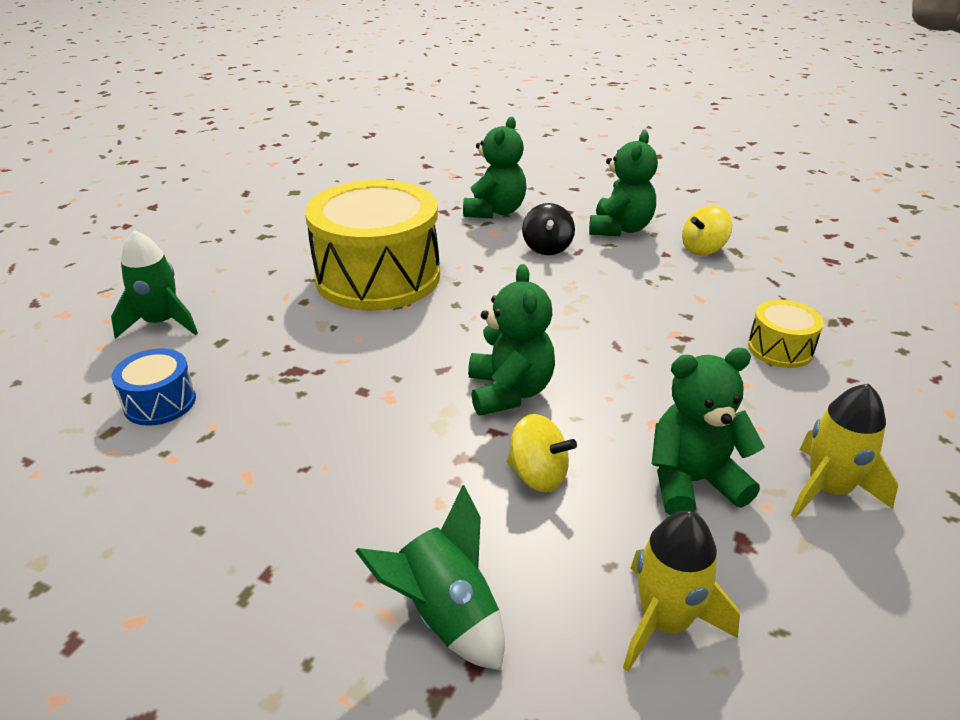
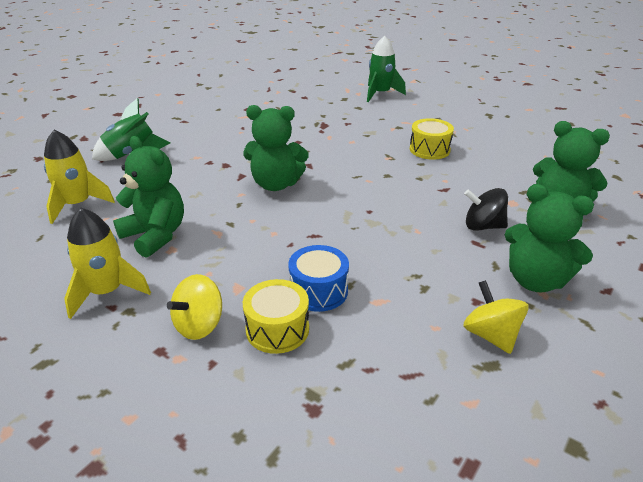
camera: 100 degrees right, 0 degrees up
(160, 402) = (308, 97): blue drum -> blue drum (318, 291)
(378, 277) = (429, 150): yellow drum -> yellow drum, size x0.44
(538, 475) = (197, 185): yellow spinning top -> yellow spinning top (199, 325)
(692, 482) = (155, 235): green teddy bear -> green teddy bear turned 45 degrees counterclockwise

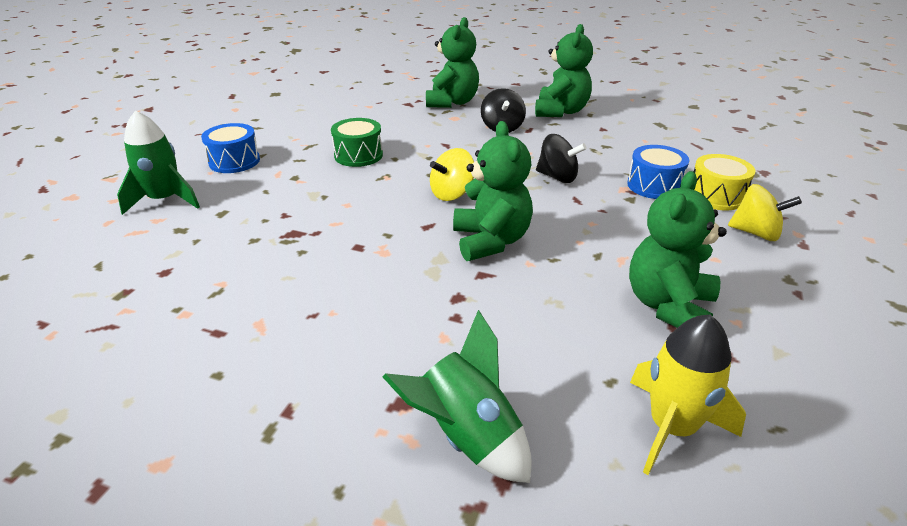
camera: 105 degrees left, 0 degrees up
(107, 292) = (786, 305): yellow rocket -> none
(359, 235) = (557, 177): none -> black spinning top
(429, 109) = (234, 161): none -> blue drum
(429, 150) = (358, 155): yellow drum -> green drum
(490, 335) = (633, 124): yellow spinning top -> yellow spinning top (452, 194)

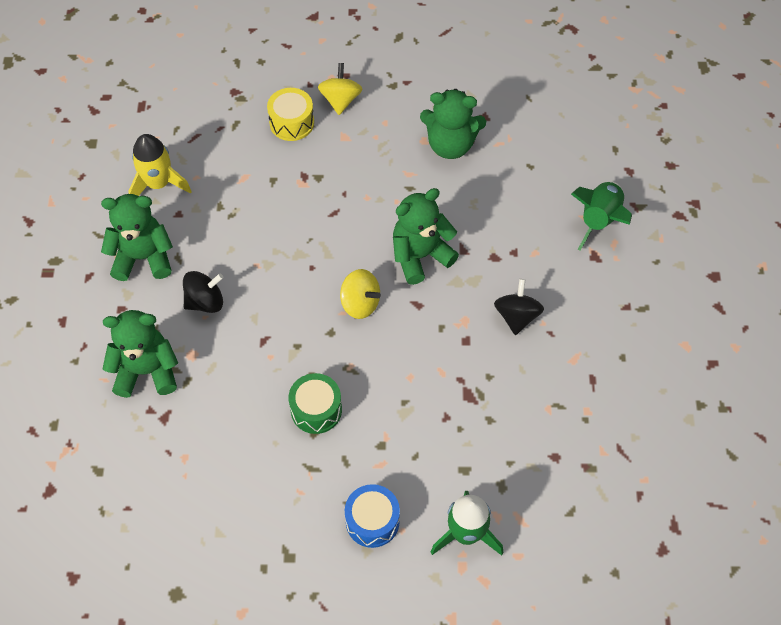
camera: 110 degrees left, 25 degrees up
(557, 177) = (299, 233): black spinning top -> black spinning top (517, 316)
(654, 186) = (289, 163): blue drum -> none
(672, 427) = (549, 138): yellow rocket -> yellow rocket (158, 183)

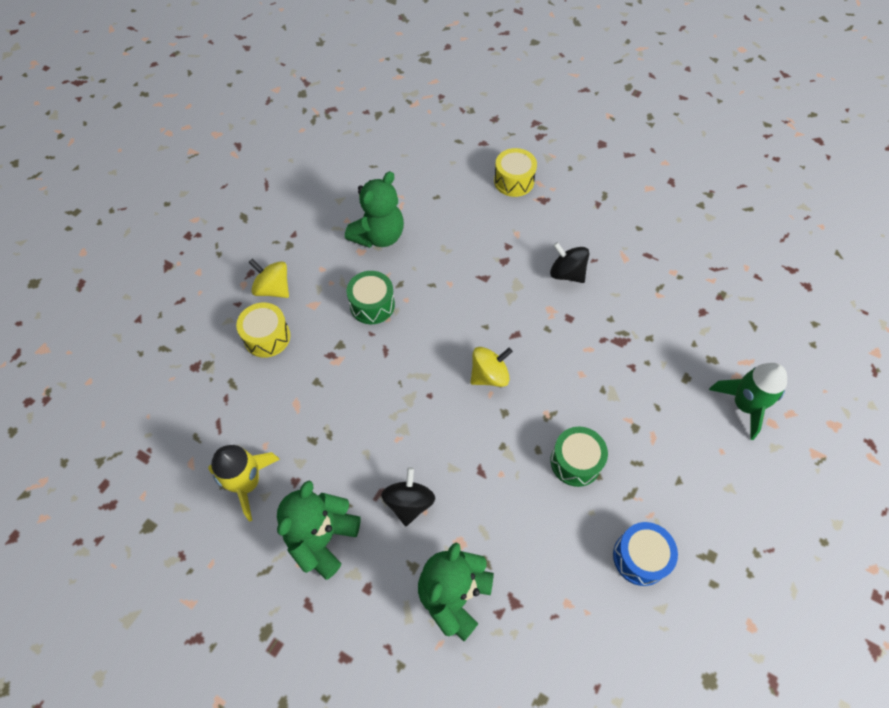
camera: 60 degrees left, 0 degrees up
(372, 521) = (704, 470): blue drum -> blue drum (640, 557)
(373, 179) = (372, 305): none -> green drum
(420, 256) = (470, 309): green teddy bear -> none
(599, 220) = (514, 181): green rocket -> yellow drum

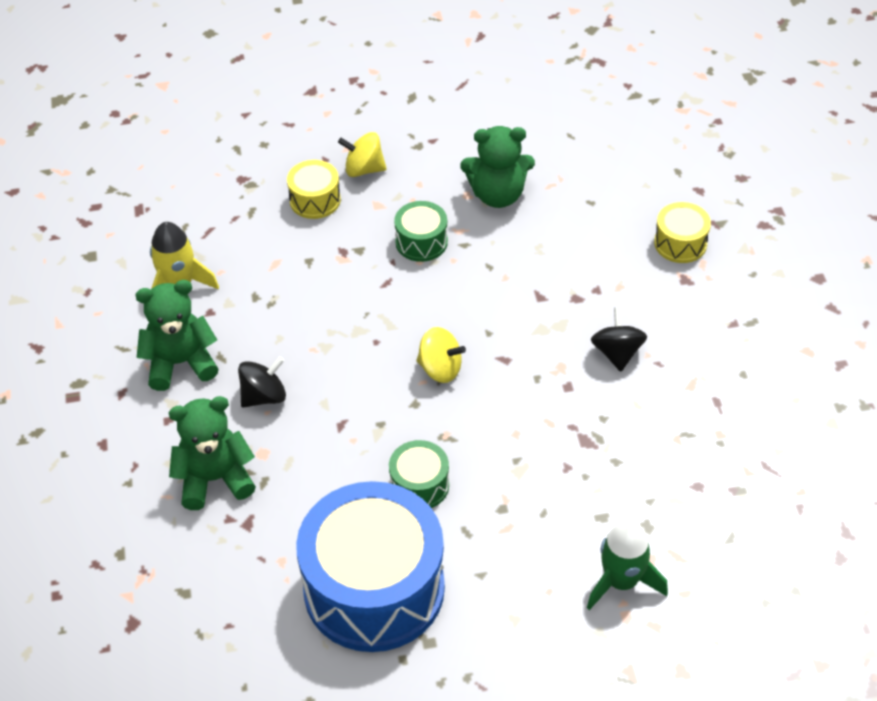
camera: 50 degrees right, 10 degrees down
(273, 289) = (364, 169): yellow spinning top -> yellow spinning top turned 75 degrees counterclockwise
(640, 557) = (374, 588): blue drum -> blue drum, size x2.27

